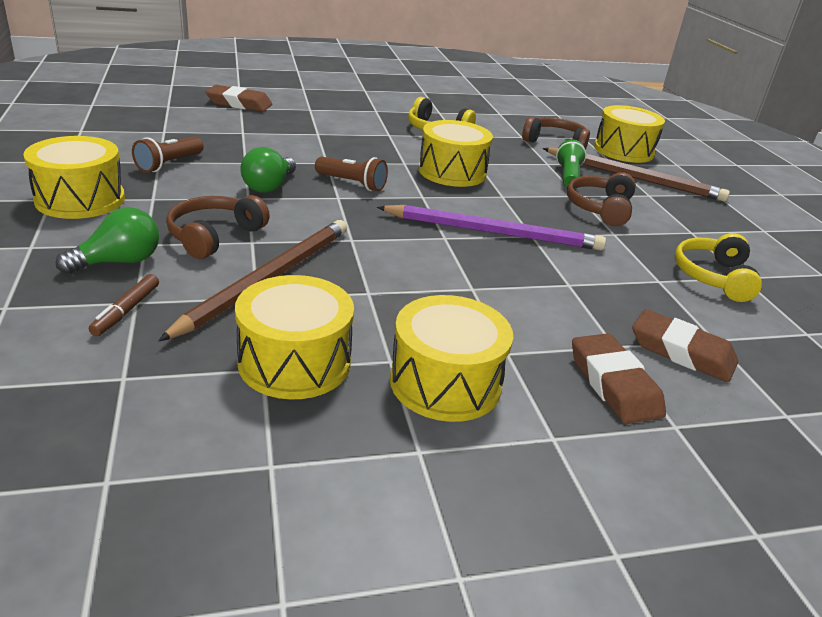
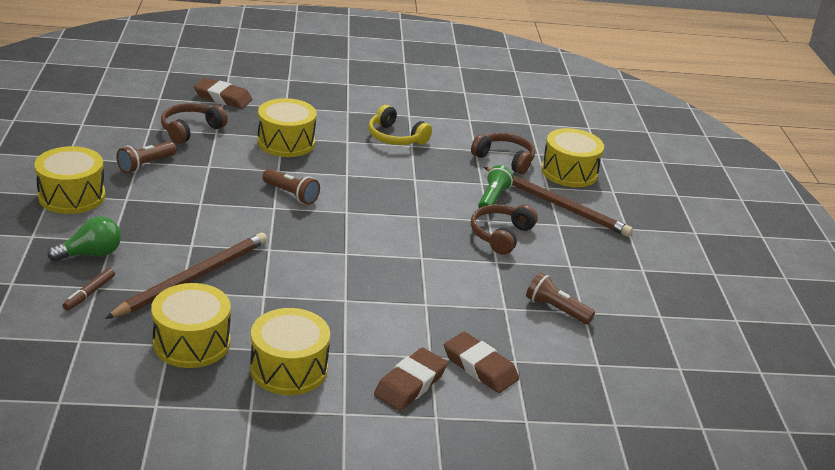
camera: 10 degrees right, 0 degrees up
(214, 236) = (164, 237): brown headphones -> brown headphones (190, 130)
(269, 186) = (221, 193): green light bulb -> none
(452, 172) = (385, 187): yellow drum -> yellow drum (286, 142)
(494, 232) = (390, 252): purple pencil -> none
(614, 384) = (410, 384): brown eraser -> brown eraser turned 45 degrees clockwise
(713, 277) = (556, 309): yellow headphones -> brown flashlight

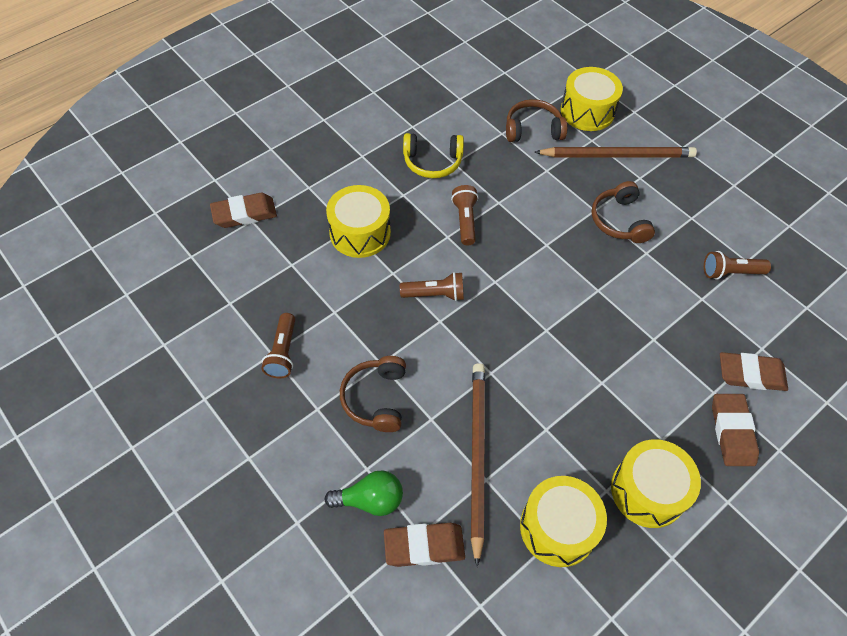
camera: 35 degrees left, 25 degrees up
(72, 196) = (269, 444): yellow drum -> none
(89, 293) = (424, 546): brown marker -> brown eraser
(91, 254) = (370, 500): green light bulb -> green light bulb turned 60 degrees clockwise
(190, 130) = (267, 277): brown headphones -> brown headphones (376, 398)
(373, 174) = (465, 220): none -> brown flashlight
(492, 199) = (572, 183): green flashlight -> none

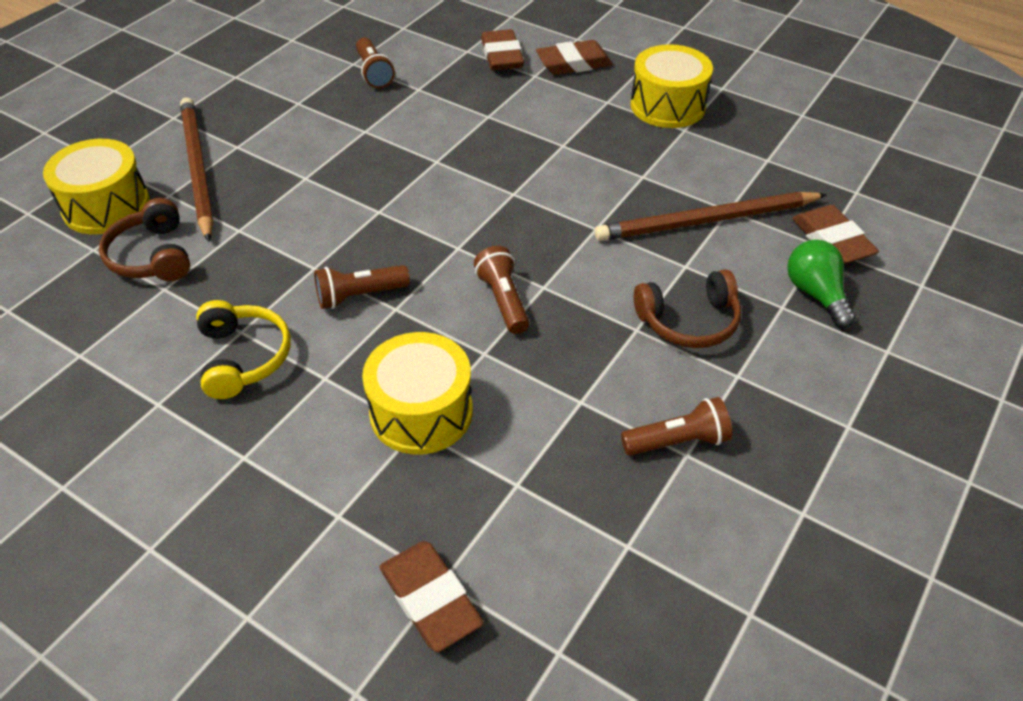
camera: 105 degrees left, 10 degrees down
(558, 528) = (744, 154): yellow drum -> none
(619, 220) = (318, 156): brown headphones -> none

